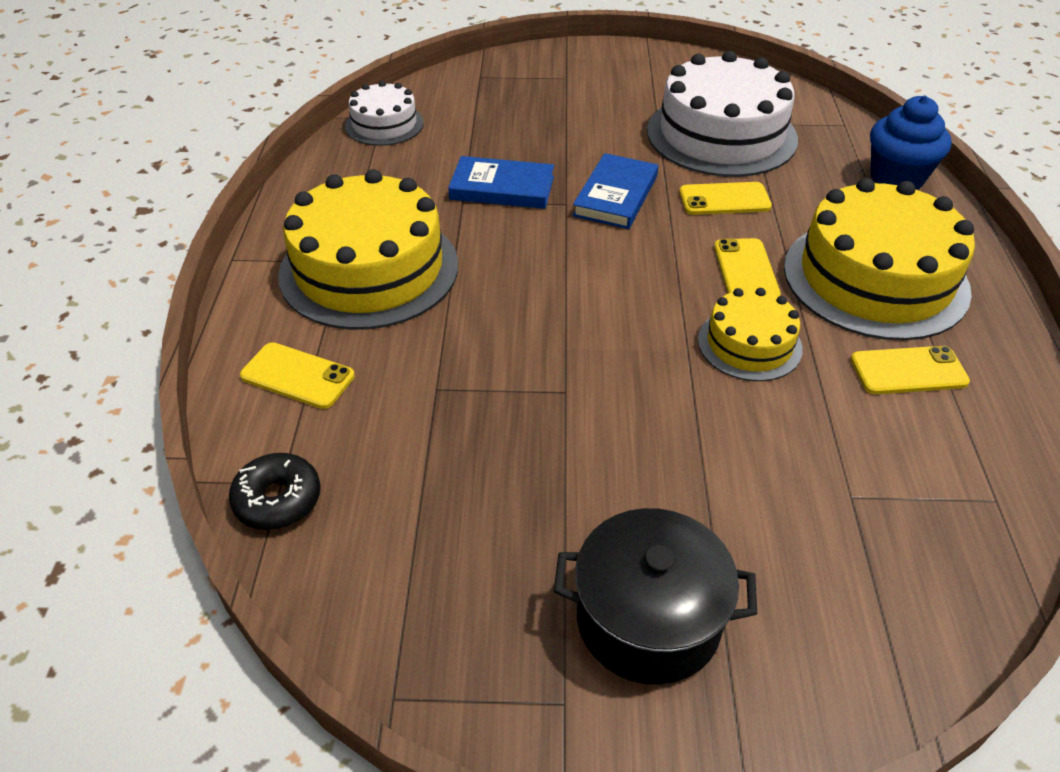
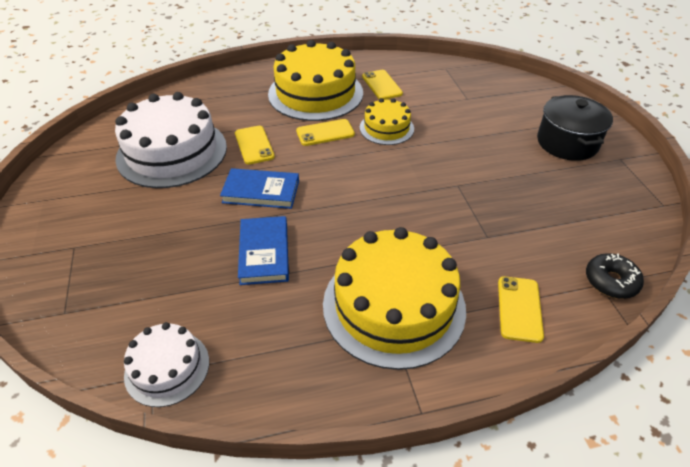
camera: 105 degrees left, 0 degrees up
(896, 178) = (217, 87): blue cupcake -> none

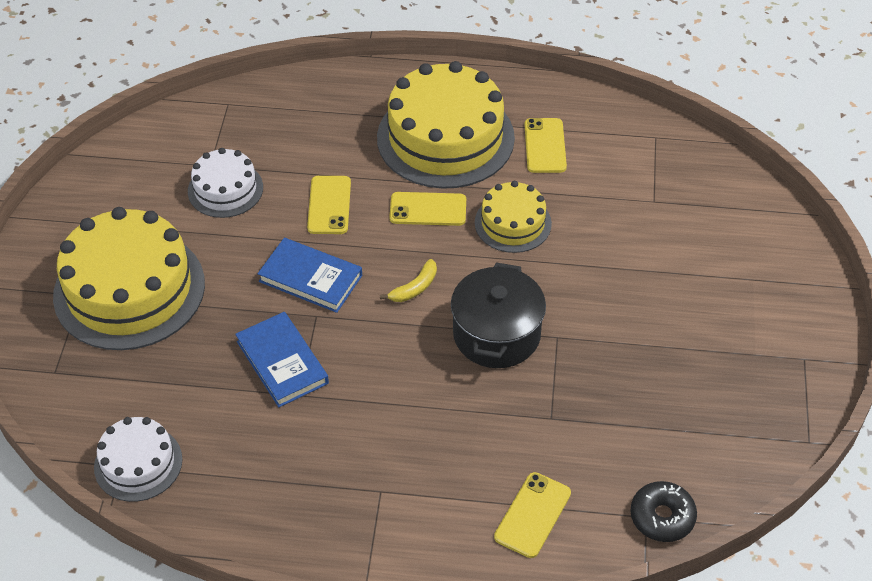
camera: 20 degrees right, 5 degrees up
(172, 152) = (225, 189): white cake -> white cake, size x0.53
(264, 253) = (282, 362): blue book -> blue book turned 45 degrees counterclockwise
(341, 179) = (415, 288): none -> yellow banana
(393, 306) = (395, 468): yellow cake -> yellow cake (129, 289)
(567, 143) = (747, 313): black pot -> black pot (496, 334)

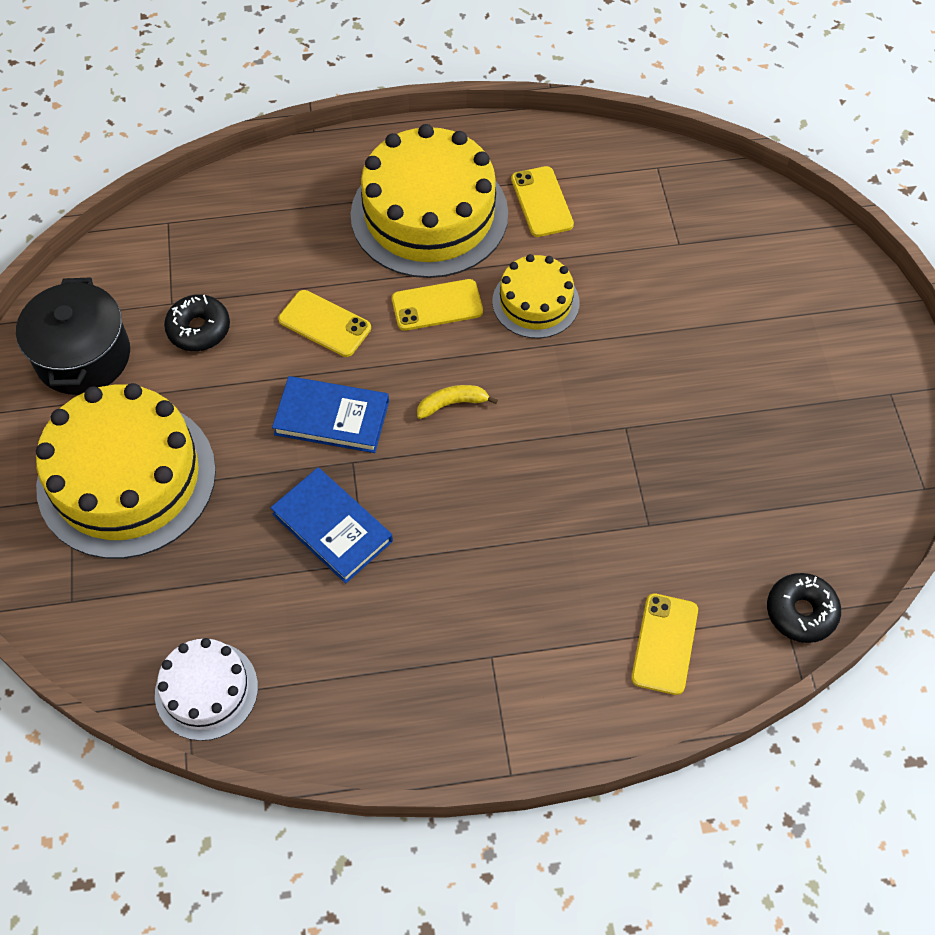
camera: 15 degrees left, 10 degrees up
(225, 189) = (199, 329): white cake -> black donut
(329, 205) = (325, 324): yellow phone -> yellow phone turned 45 degrees counterclockwise
(415, 288) = (452, 403): yellow banana -> yellow banana turned 135 degrees counterclockwise
(496, 334) = (559, 439): black pot -> black pot (83, 356)

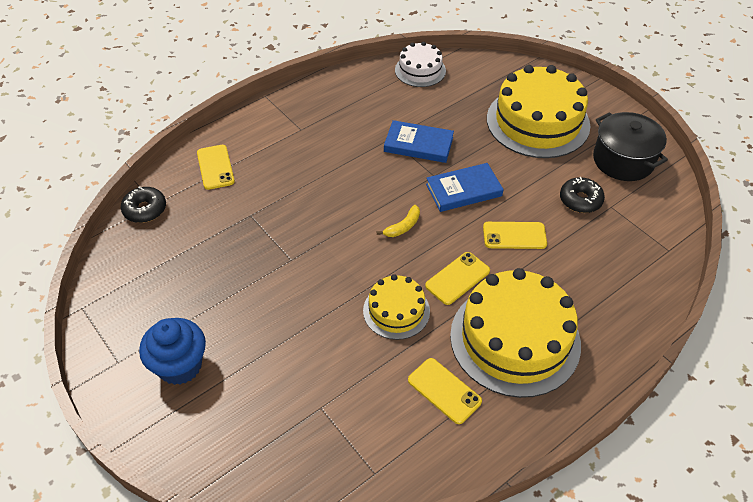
camera: 150 degrees right, 10 degrees down
(817, 355) = (180, 366): none -> blue cupcake

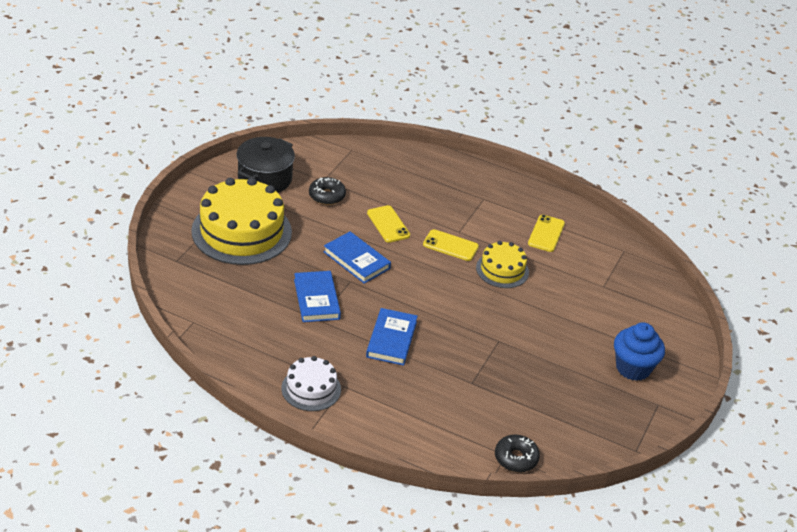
camera: 120 degrees left, 10 degrees down
(215, 167) = (433, 430): yellow phone -> none
(338, 178) = (391, 339): none -> blue book
(403, 226) = (420, 285): yellow banana -> none
(420, 70) = (203, 323): white cake -> white cake (311, 389)
(515, 339) = (482, 209): yellow cake -> none

